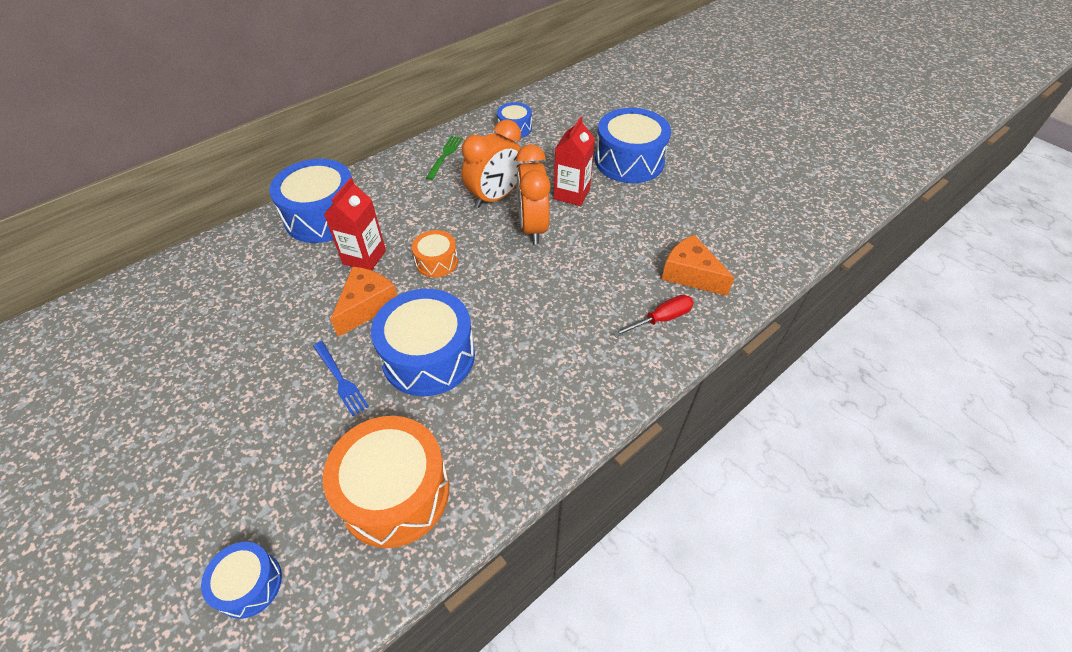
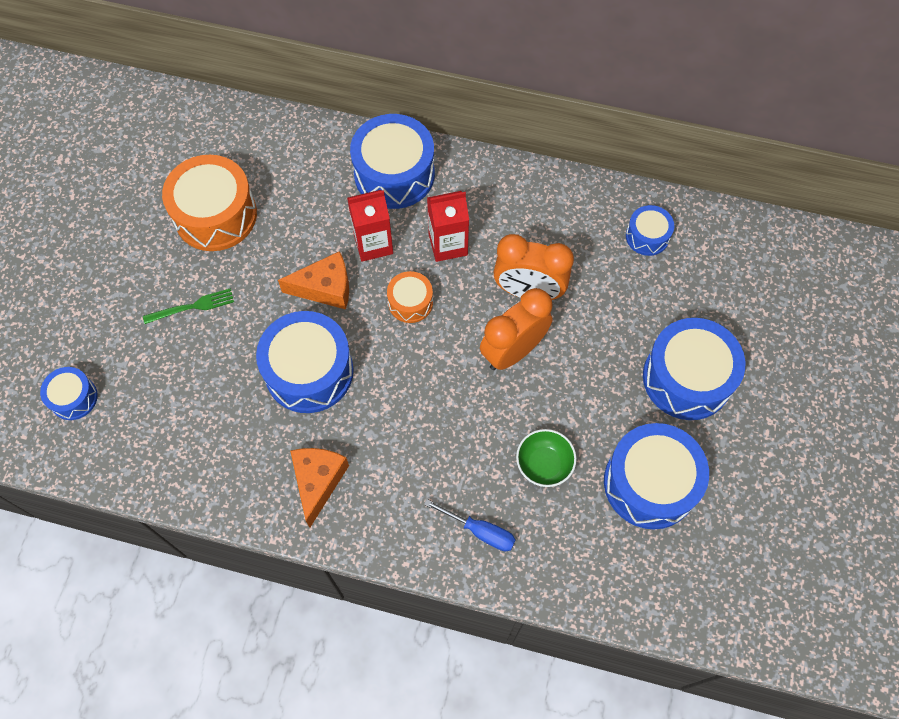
camera: 55 degrees right, 15 degrees up
(341, 380) = (246, 327): blue fork -> none
(395, 492) = (184, 436): orange drum -> orange drum (215, 215)
(445, 155) = (551, 206): green fork -> green fork (193, 306)
(572, 194) = (588, 355): red carton -> red carton (448, 244)
(635, 256) = (544, 464): none -> green bowl
(661, 319) = (480, 531): red screwdriver -> blue screwdriver
(690, 213) = (650, 483): none -> blue drum
(690, 274) = (557, 528): orange cheese -> orange cheese (318, 481)

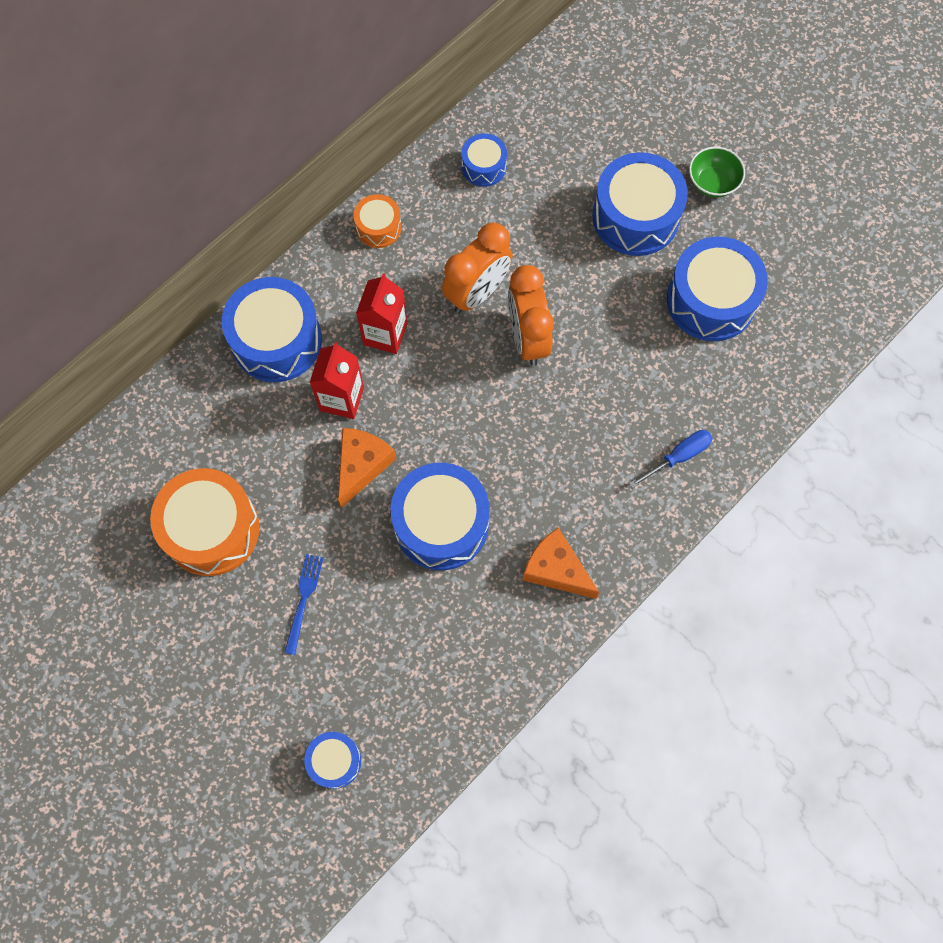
camera: 60 degrees left, 5 degrees up
(193, 306) = (303, 599): green fork -> blue fork
(410, 302) = (425, 398): orange drum -> orange drum (378, 227)
(544, 464) = (647, 372): green bowl -> green bowl (712, 183)

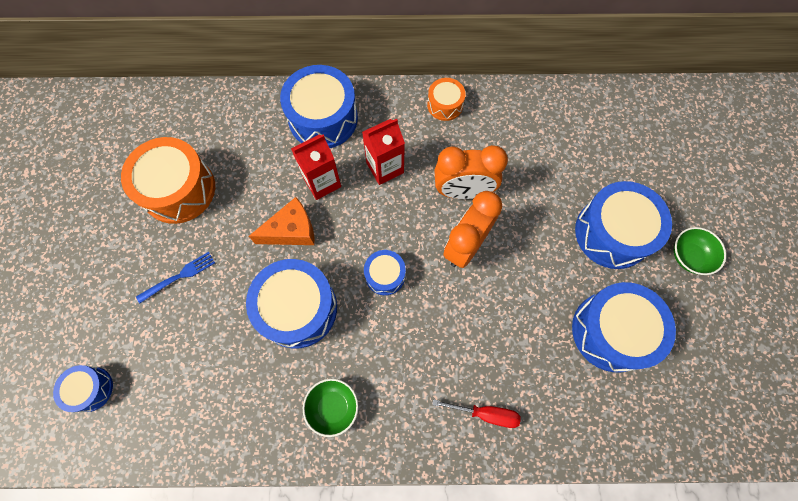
camera: 45 degrees right, 0 degrees up
(484, 167) = (543, 122): blue drum -> blue drum (385, 275)
(556, 569) = (333, 407): orange cheese -> green bowl
(678, 457) = (485, 413): blue screwdriver -> red screwdriver

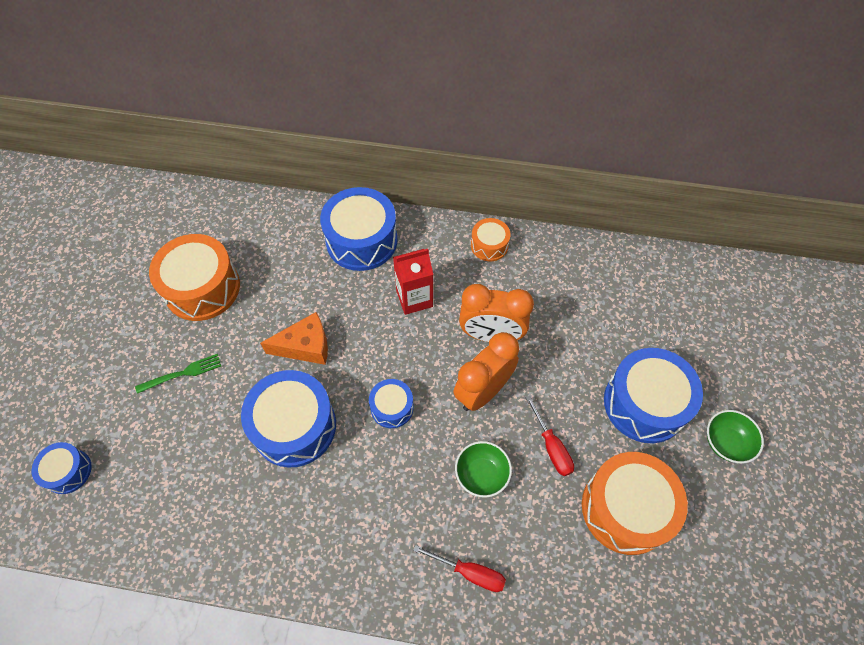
camera: 10 degrees right, 10 degrees down
(179, 276) = (183, 373): blue fork -> green fork
(322, 182) = (347, 303): red carton -> none
(333, 407) = (308, 535): green bowl -> green bowl (481, 474)
(537, 287) = (551, 447): none -> red screwdriver
(612, 331) = (625, 508): blue drum -> orange drum

